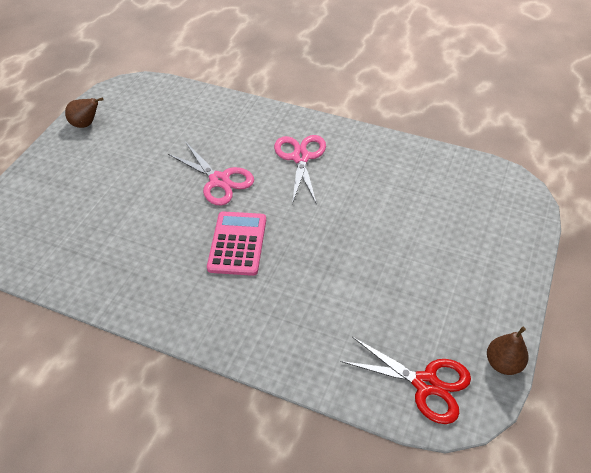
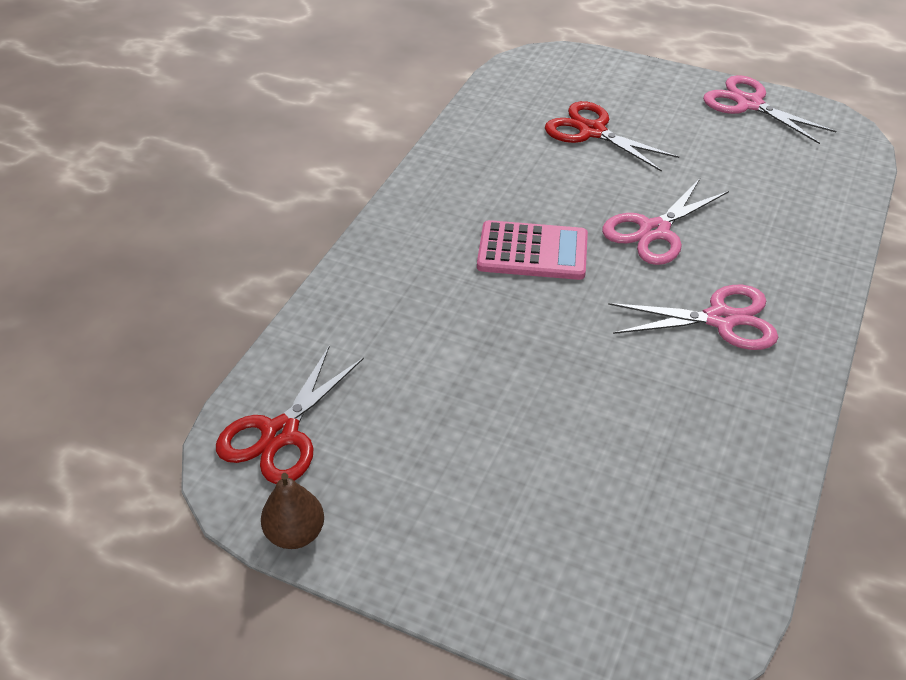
camera: 90 degrees right, 5 degrees down
(86, 124) = (749, 104): brown pear -> pink scissors
(100, 207) = (592, 131): none -> red scissors

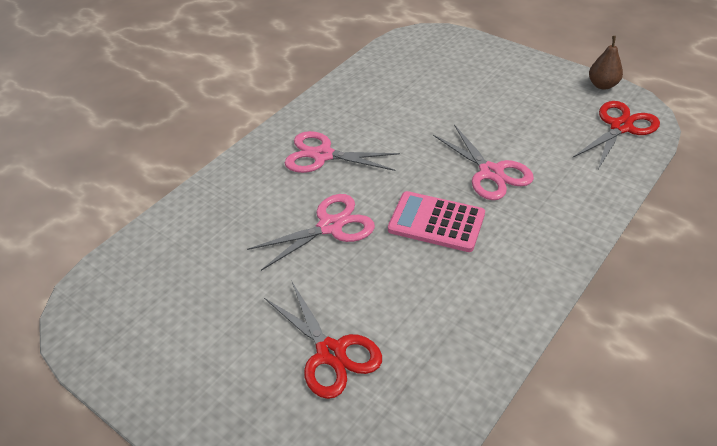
camera: 165 degrees left, 0 degrees up
(749, 104) = (139, 366): pink scissors -> pink scissors (491, 173)

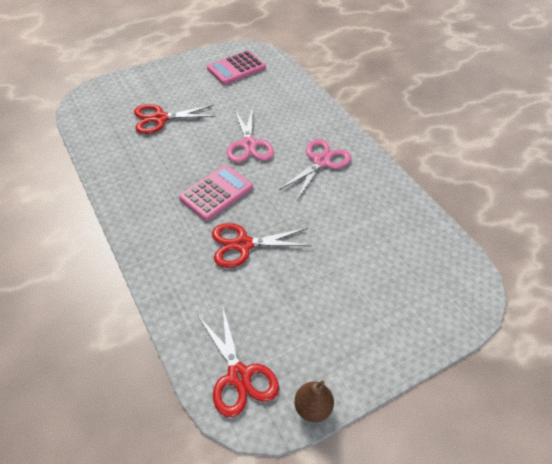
camera: 110 degrees right, 5 degrees up
(144, 313) = (236, 68): none -> pink calculator
(491, 173) = (243, 244): pink scissors -> red scissors

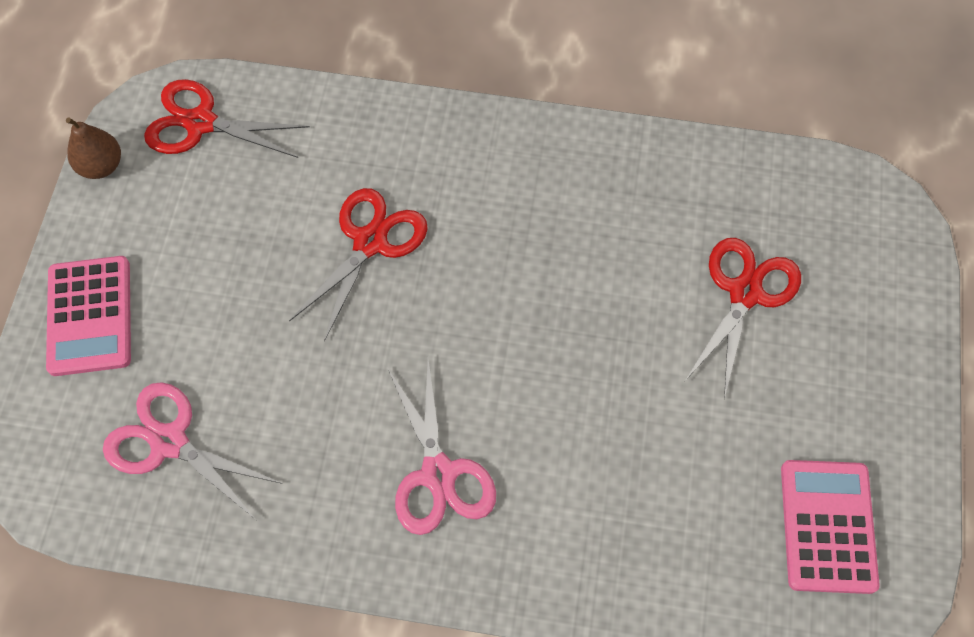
camera: 130 degrees right, 15 degrees up
(216, 193) = (496, 270): pink calculator -> pink calculator (90, 316)
(249, 145) = (570, 388): pink scissors -> pink scissors (169, 442)

